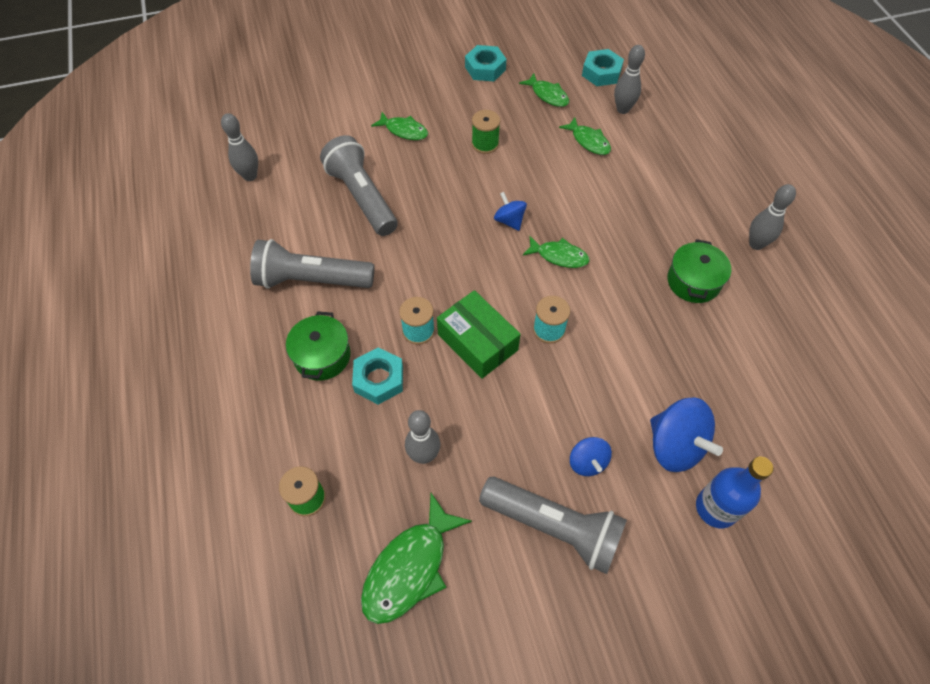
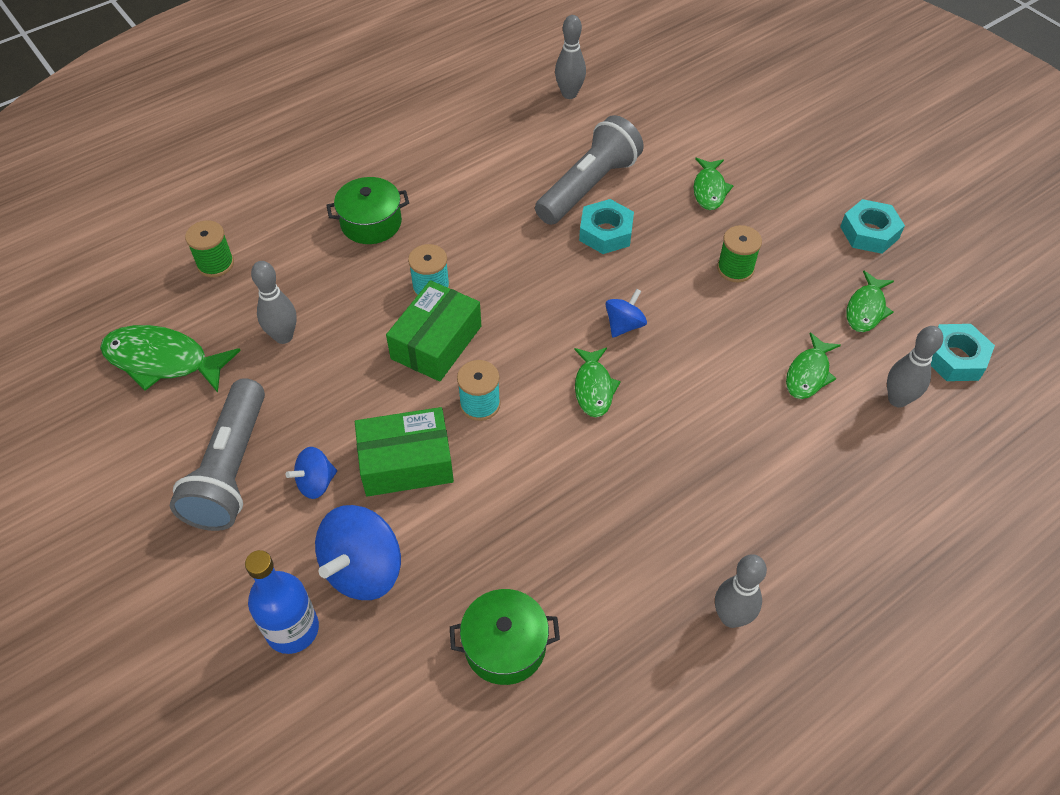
camera: 70 degrees right, 5 degrees down
(312, 280) = (459, 184): grey flashlight -> none
(379, 379) = (359, 274): turquoise nut -> turquoise nut (606, 232)
(587, 393) = (406, 462): none -> green box
(693, 281) = (623, 546): green pot -> green pot (505, 646)

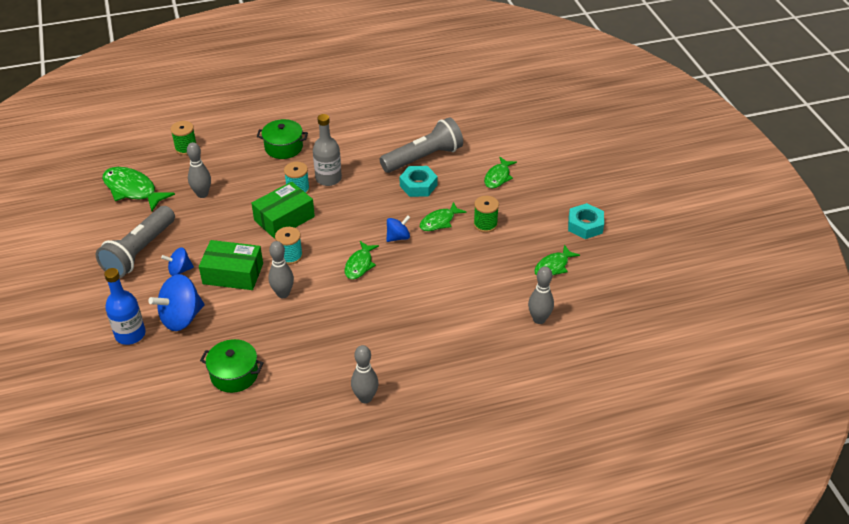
camera: 20 degrees right, 10 degrees down
(467, 257) = (328, 178): none -> grey bottle
(569, 94) = (444, 103): grey bowling pin -> grey bowling pin (283, 294)
(808, 374) = (493, 291): green fish -> green fish (439, 221)
(955, 358) = (591, 307): turquoise nut -> none

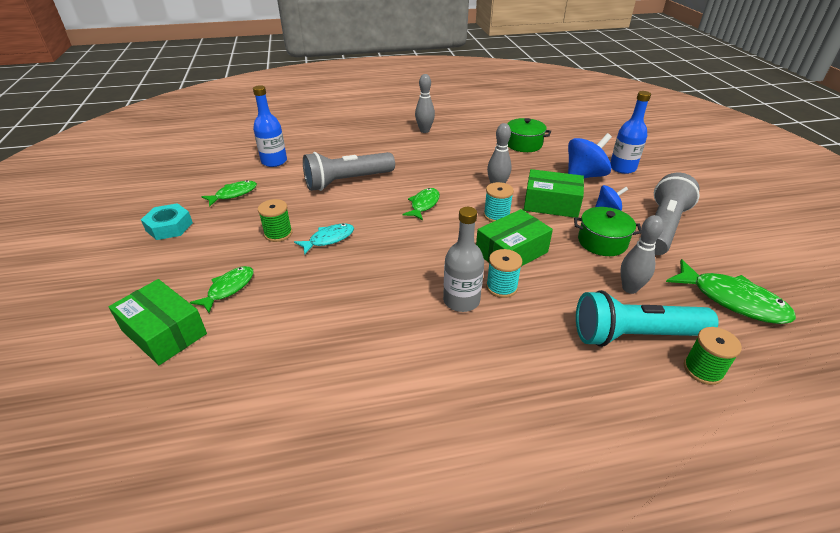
camera: 175 degrees left, 5 degrees down
(216, 164) = (634, 335): none -> turquoise flashlight
(283, 147) = (538, 360): green pot -> green pot (602, 242)
(398, 237) = (380, 226): blue spinning top -> none
(418, 185) = (340, 283): turquoise nut -> none
(424, 158) = (319, 325): grey flashlight -> grey flashlight (347, 181)
(439, 221) = (329, 239): green fish -> turquoise fish
(521, 148) = (164, 332): none -> green box
(539, 319) = (274, 161): grey bowling pin -> blue bottle

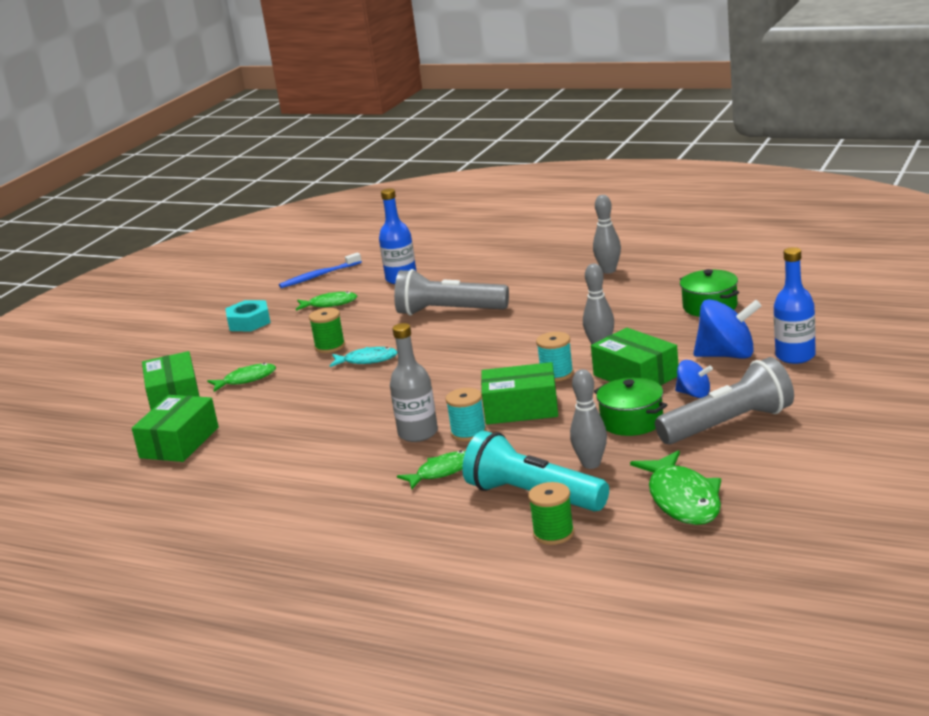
camera: 40 degrees right, 15 degrees down
(196, 171) = (319, 276): none -> blue toothbrush
(226, 391) = (179, 442): none -> green box
(424, 204) = (496, 349): green fish -> green fish (442, 472)

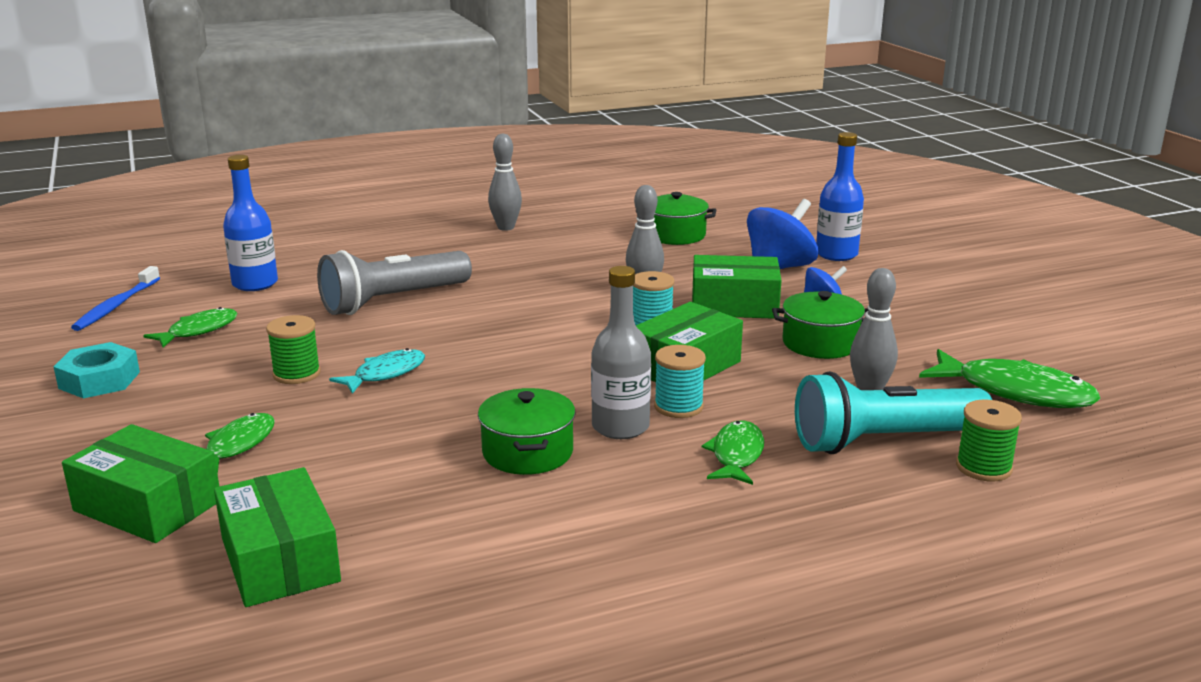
camera: 50 degrees left, 0 degrees up
(352, 430) = (528, 452): none -> green pot
(729, 425) = (908, 320): grey flashlight -> none

